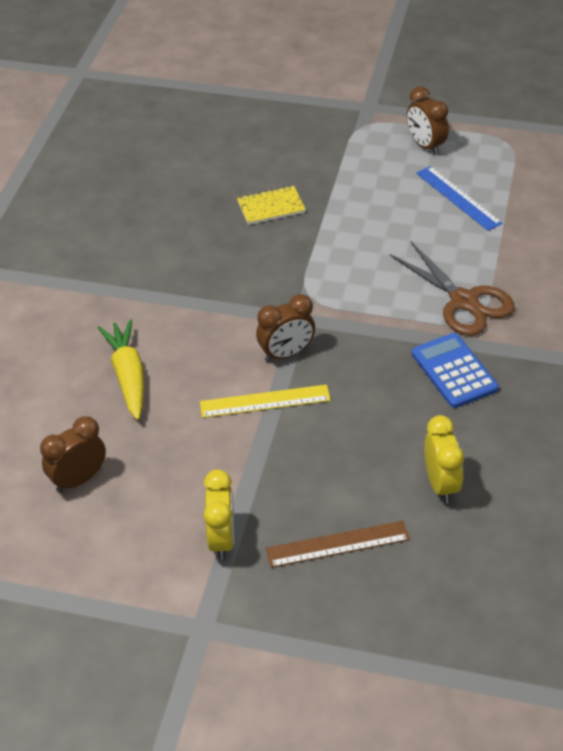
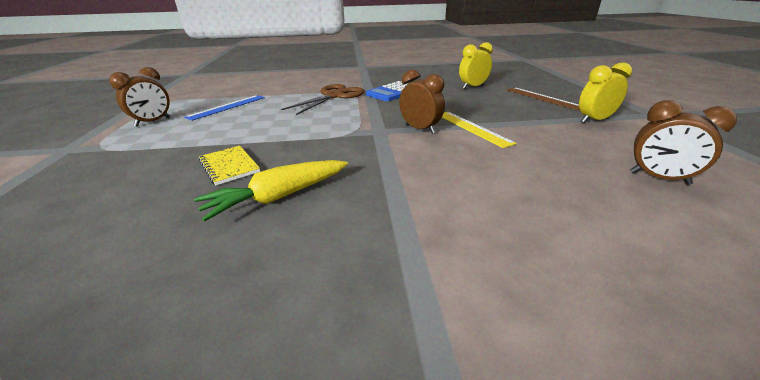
camera: 110 degrees left, 15 degrees down
(128, 375) = (519, 186): yellow carrot -> yellow carrot (278, 197)

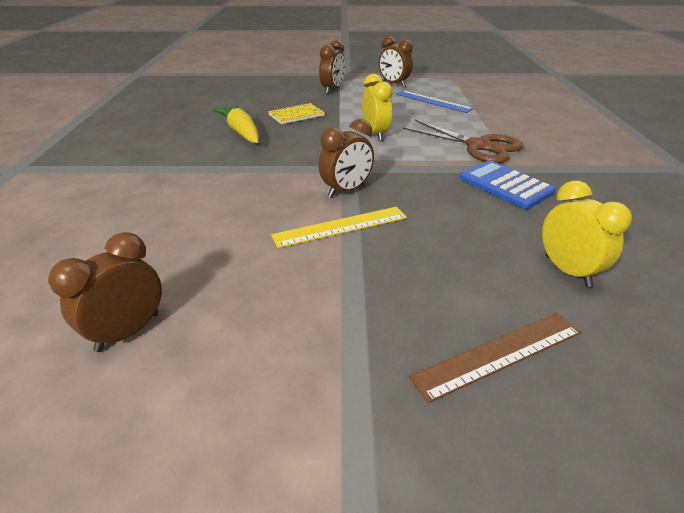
camera: 95 degrees right, 5 degrees up
(139, 152) = (332, 90): none -> brown clock
(594, 120) = (343, 375): yellow clock -> yellow clock (375, 134)

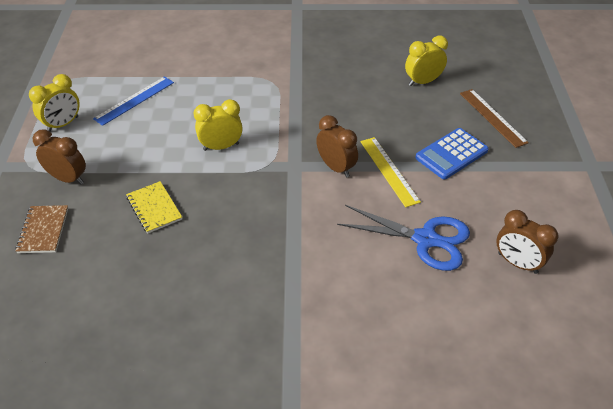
camera: 90 degrees left, 10 degrees up
(210, 247) = (425, 239): none -> blue scissors
(241, 132) = (200, 252): yellow carrot -> none
(281, 88) = (43, 230): none -> brown notebook
(394, 84) = (63, 124): brown clock -> yellow clock
(478, 146) = (254, 87): brown scissors -> none
(505, 185) = (324, 85): blue calculator -> blue calculator (451, 154)

